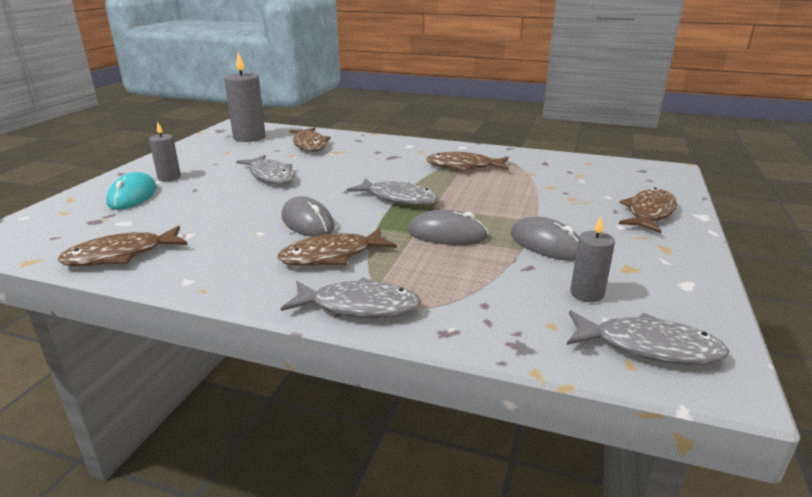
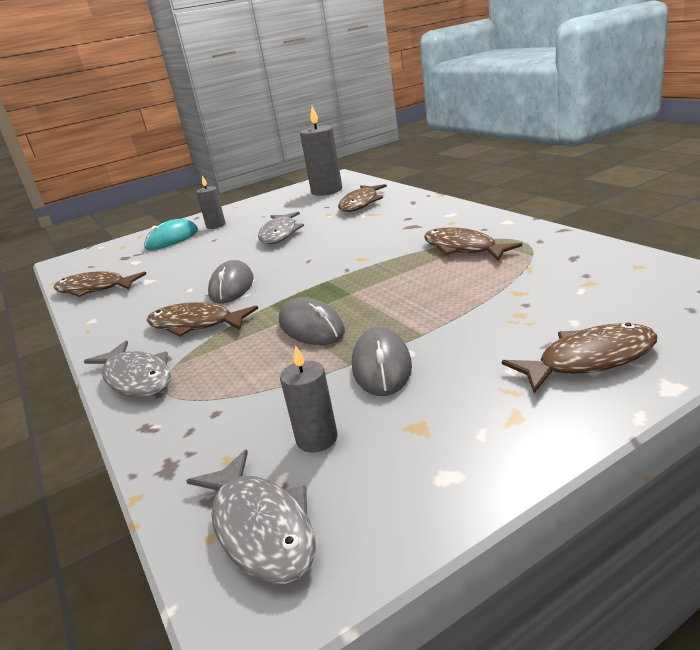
camera: 45 degrees right, 0 degrees up
(399, 198) = (337, 277): grey fish -> none

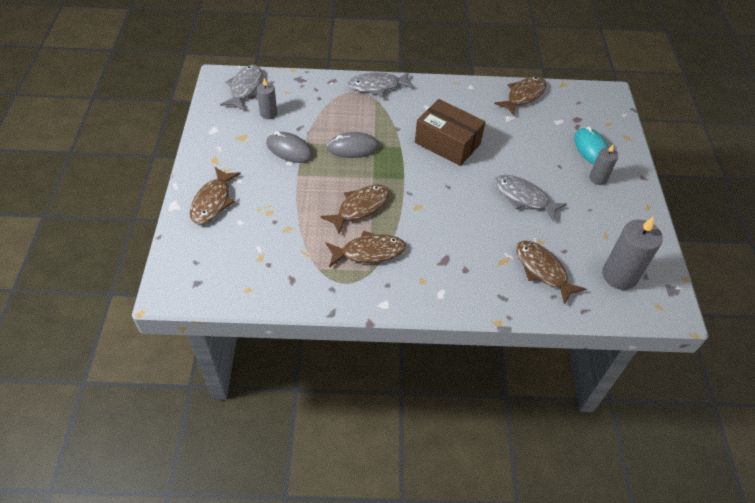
camera: 115 degrees right, 25 degrees up
(195, 324) = (411, 116): brown fish -> brown fish (360, 207)
(232, 287) = (447, 143): grey mouse -> brown box
(261, 528) = (245, 88): grey fish -> grey fish turned 105 degrees clockwise

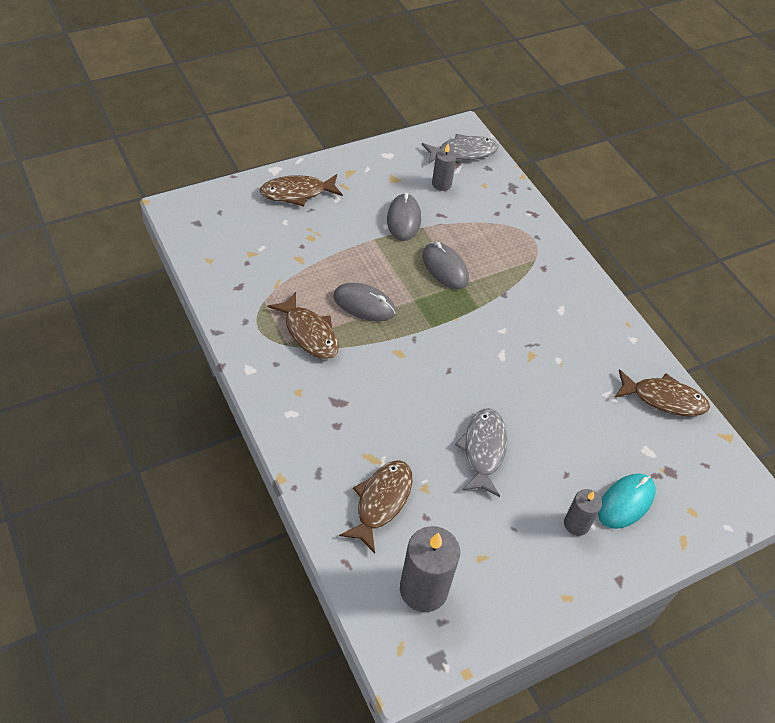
camera: 60 degrees right, 0 degrees up
(360, 207) = (364, 304): brown fish -> grey mouse
(377, 86) = (557, 253): grey fish -> none
(447, 143) = (517, 347): brown box -> none

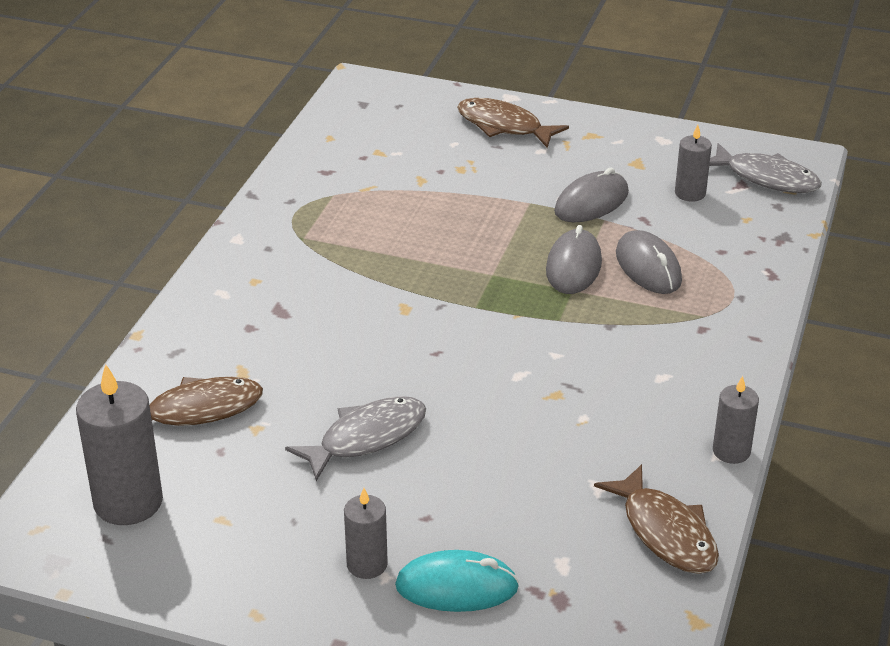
camera: 50 degrees right, 15 degrees down
(309, 333) = (337, 242): brown fish -> none
(364, 304) = (431, 250): grey mouse -> grey mouse (648, 267)
(635, 332) = (731, 451): none -> grey candle

